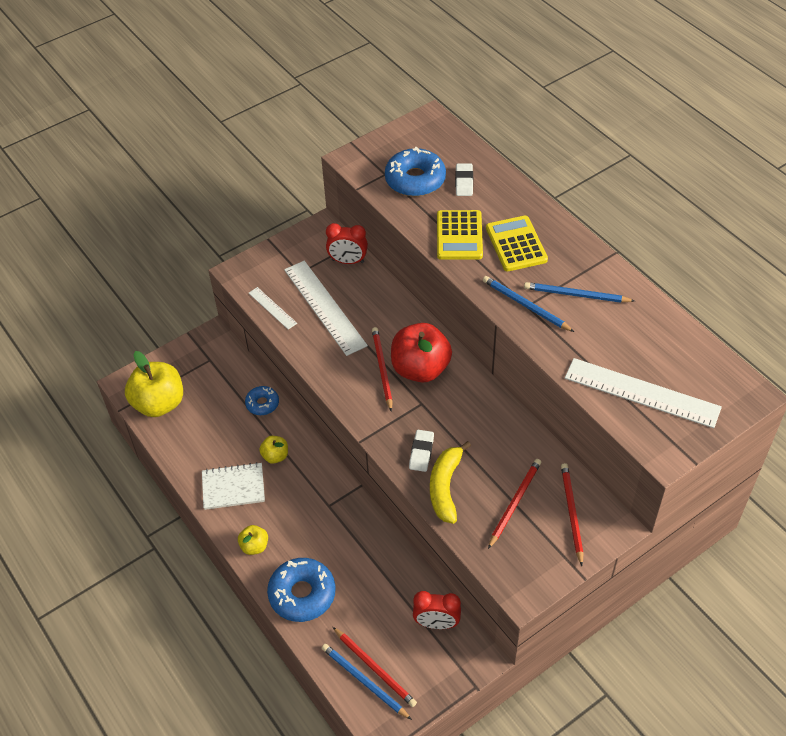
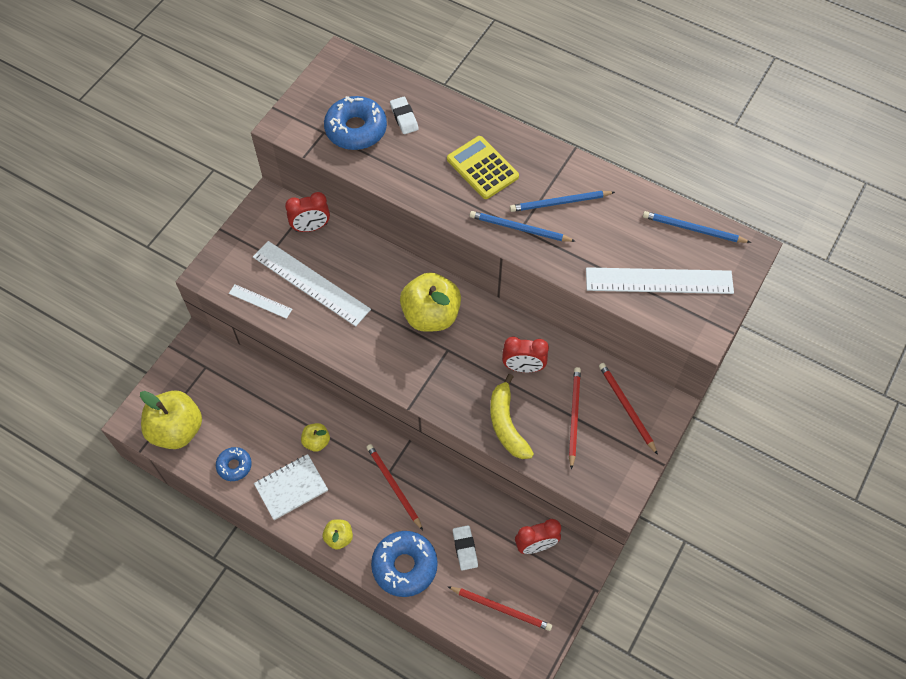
camera: 25 degrees left, 10 degrees up
(262, 404) = (279, 393): blue donut -> blue donut (234, 466)
(364, 681) = (497, 625): blue pencil -> blue pencil (693, 229)
(382, 369) = (395, 328): red pencil -> red pencil (393, 486)
(420, 369) = (431, 315): red apple -> yellow apple
(421, 452) = (470, 398): white eraser -> white eraser (465, 548)
(459, 235) = (425, 176): yellow calculator -> none
(486, 442) = (523, 367): none -> red clock

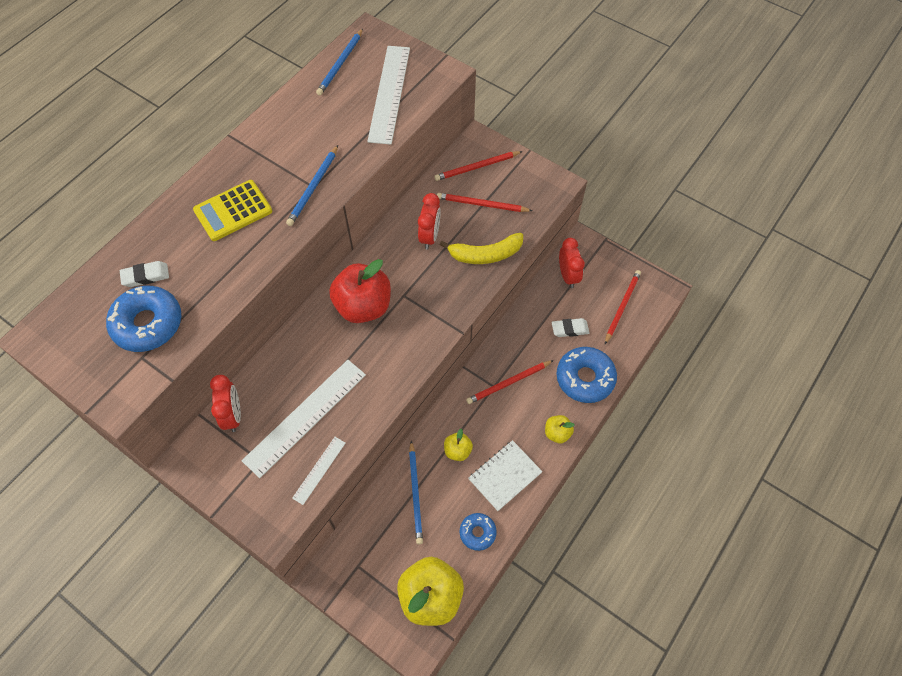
camera: 85 degrees left, 0 degrees up
(291, 488) = (505, 476): white notebook -> white notebook turned 75 degrees clockwise
(431, 315) = (363, 306): yellow apple -> red apple
(559, 202) = (290, 153): blue pencil -> blue pencil (415, 494)

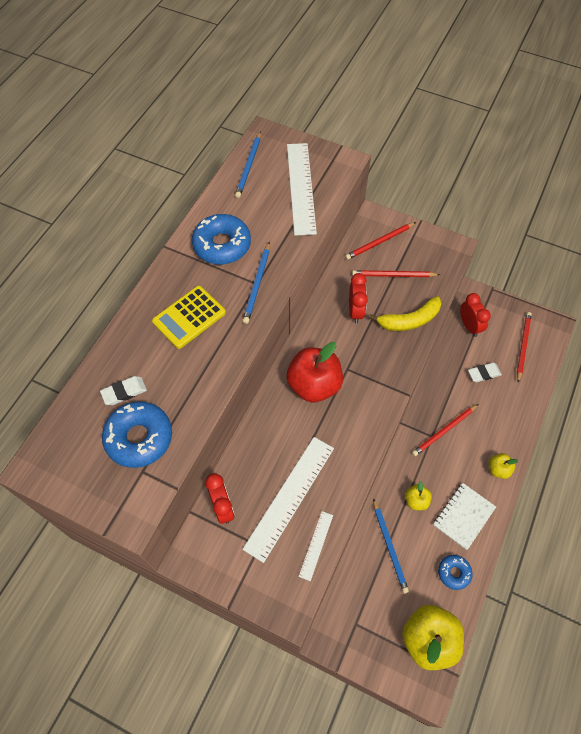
camera: 10 degrees left, 0 degrees up
(585, 378) = (509, 416): blue donut -> blue donut (222, 245)

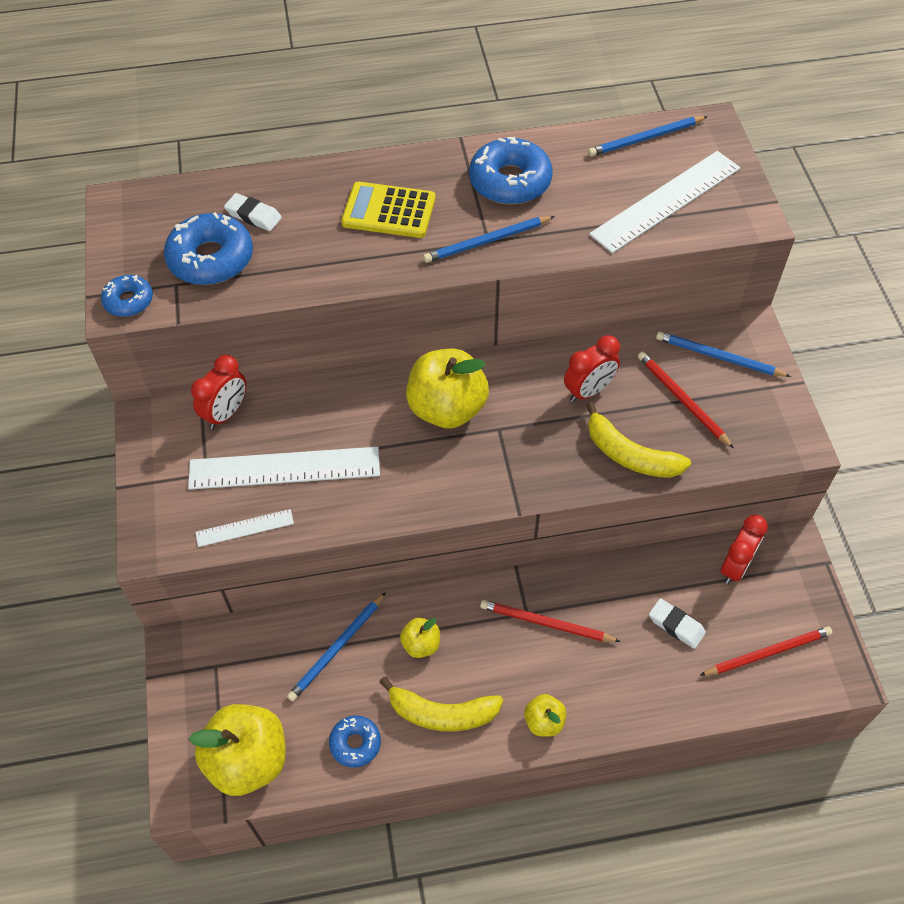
camera: 55 degrees right, 5 degrees down
(131, 509) = (129, 301): none -> blue donut
(314, 385) = (447, 408): red apple -> yellow apple
(379, 242) = (718, 357): red pencil -> blue pencil
(463, 516) = (442, 713): white notebook -> yellow banana

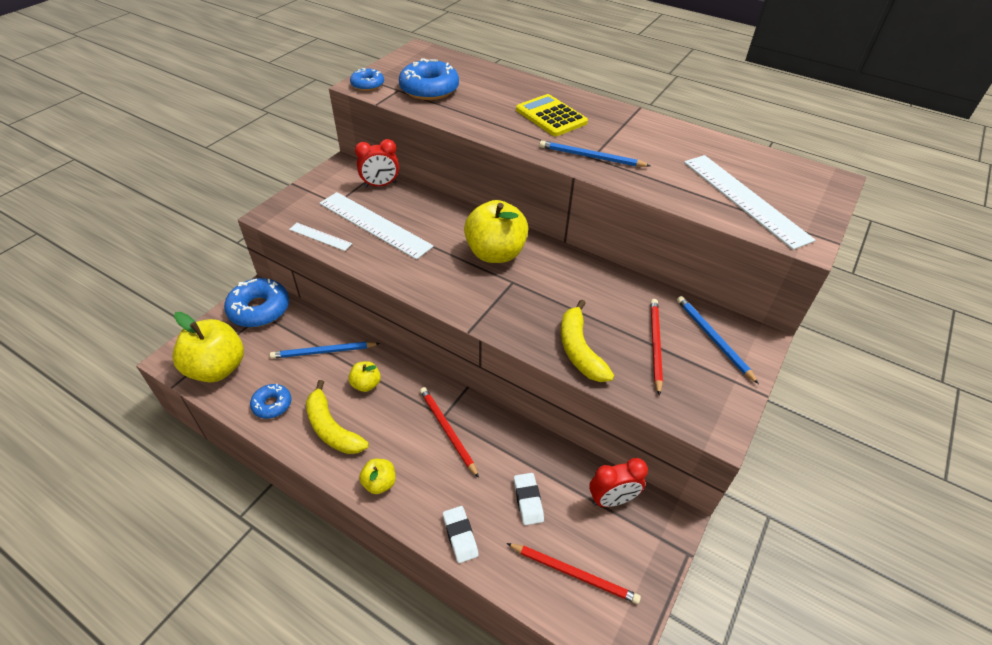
camera: 40 degrees right, 10 degrees down
(253, 215) = (475, 84): white eraser -> white eraser (460, 536)
(510, 181) = (644, 139): blue donut -> blue donut (259, 309)
(588, 391) = (594, 299): red clock -> none
(645, 139) = (770, 163): blue pencil -> none
(666, 201) = (744, 199): white ruler -> white ruler turned 60 degrees clockwise

